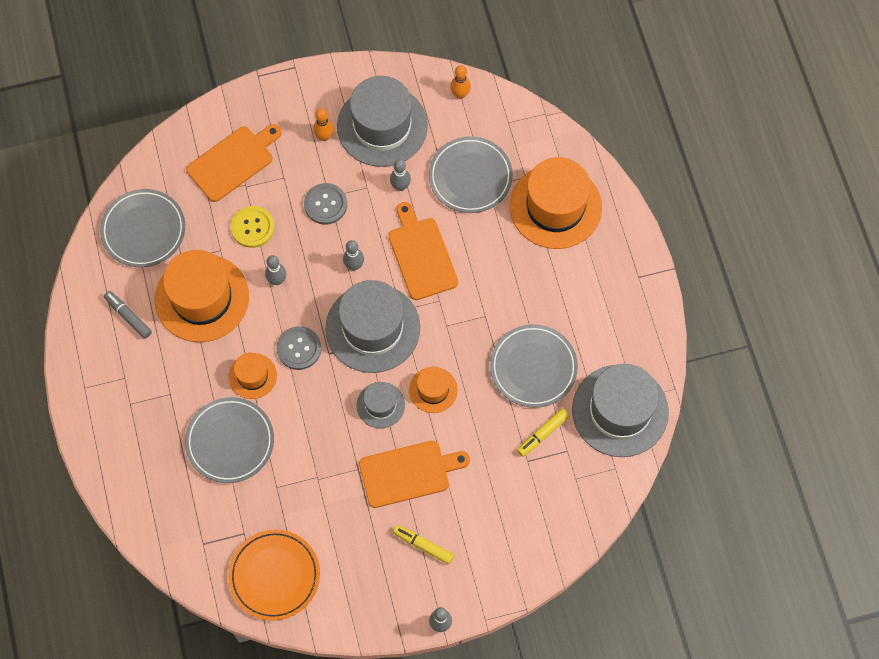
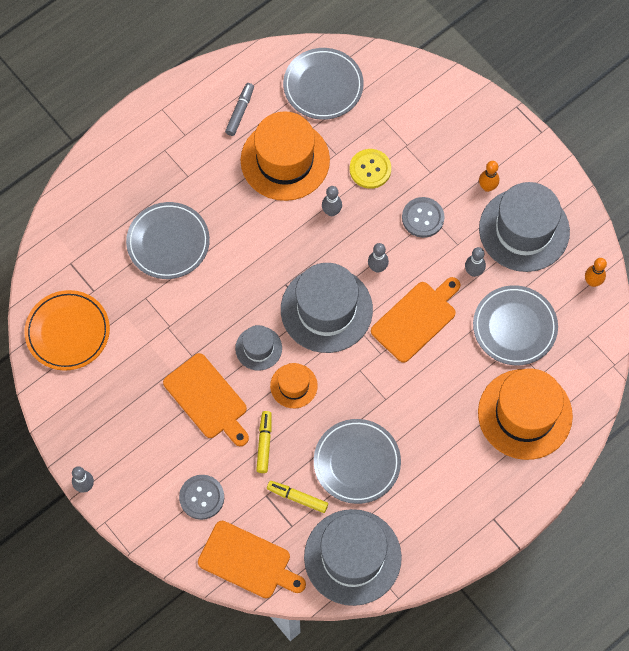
camera: 65 degrees right, 0 degrees up
(233, 162) = (423, 125): orange cutting board -> orange cutting board (248, 561)
(252, 376) = (235, 233): orange hat -> none
(299, 348) = (277, 258): grey button -> grey button (201, 497)
(423, 545) = (148, 440): yellow marker -> yellow marker (264, 443)

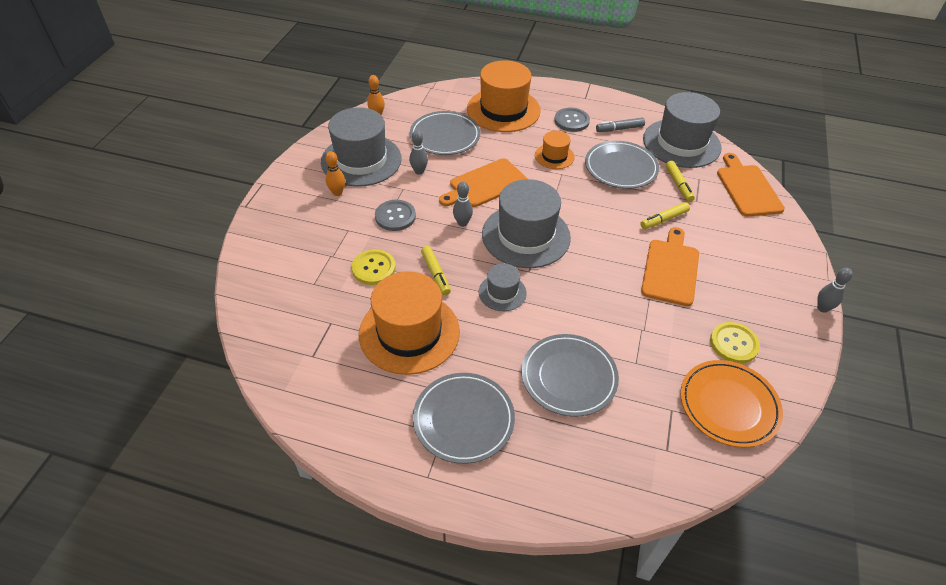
camera: 125 degrees left, 20 degrees down
(108, 383) = (733, 343): none -> yellow button
(201, 497) = (740, 233): grey button -> grey button (571, 121)
(240, 112) = (380, 399): grey marker -> grey marker (619, 129)
(258, 348) = (598, 260): grey hat -> grey hat (502, 292)
(293, 386) = (604, 225): orange hat -> orange hat (554, 156)
(323, 86) = (304, 345): grey plate -> grey plate (463, 419)
(331, 211) = (435, 274): grey bowling pin -> yellow marker
(416, 319) = (485, 184): orange cutting board -> orange cutting board turned 45 degrees counterclockwise

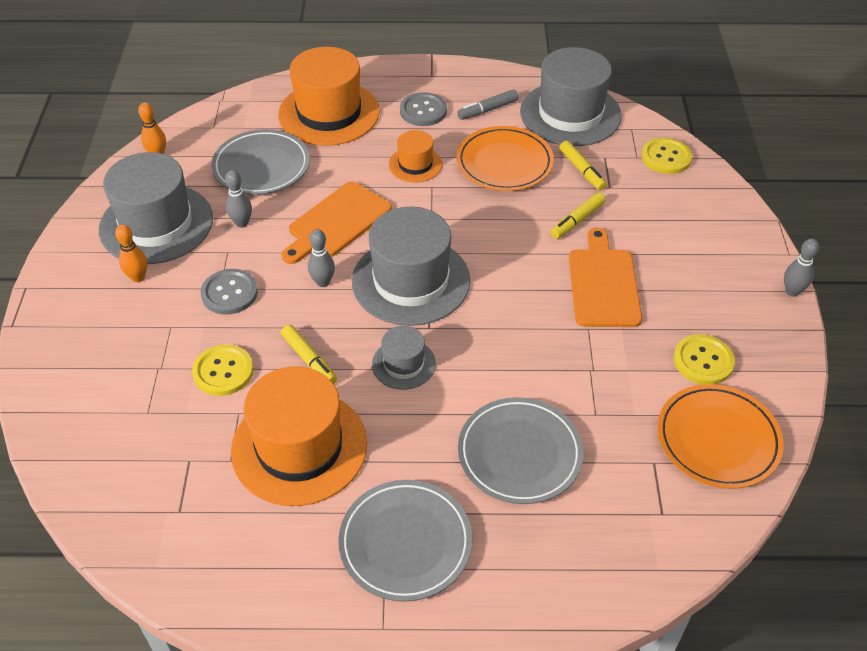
camera: 15 degrees left, 0 degrees up
(621, 168) = (504, 163): grey plate -> orange plate
(747, 188) = (666, 157): orange cutting board -> yellow button

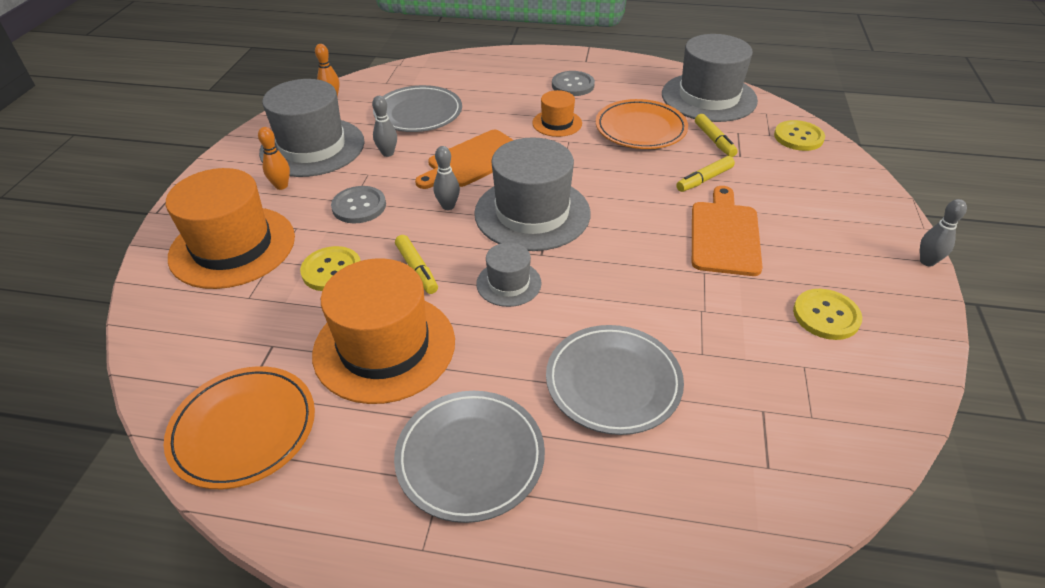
camera: 10 degrees right, 5 degrees down
(329, 113) = (488, 80): orange hat -> orange hat (232, 247)
(487, 110) = (632, 89): grey marker -> none
(718, 439) = (839, 396): orange plate -> orange plate (244, 429)

